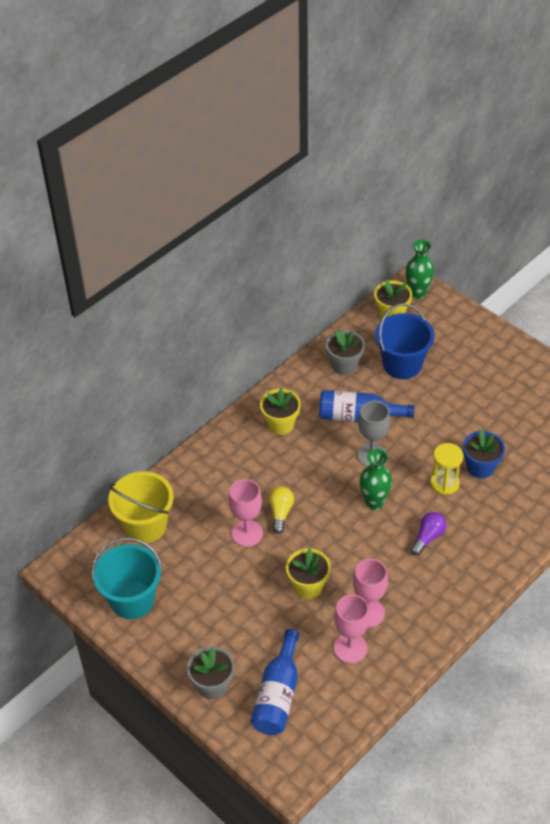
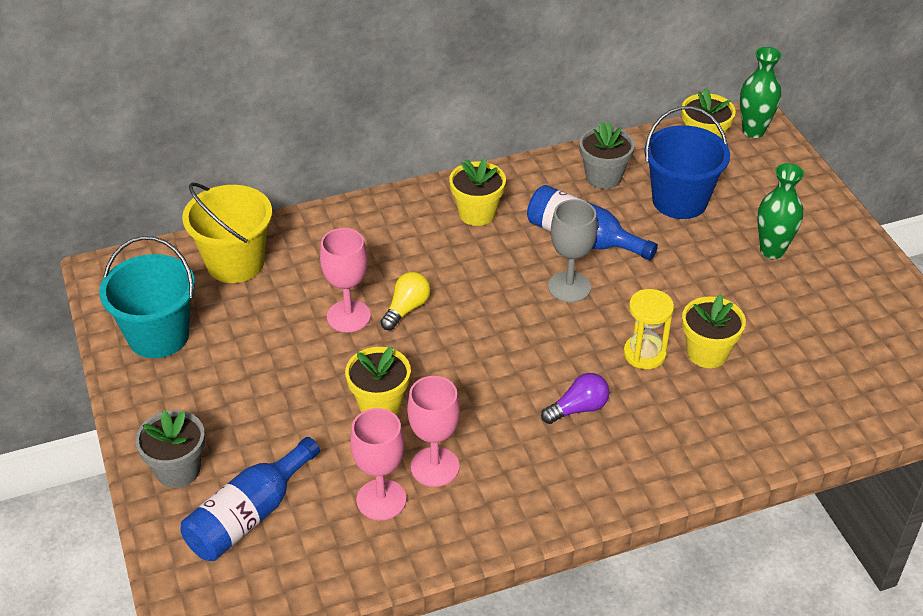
camera: 25 degrees right, 5 degrees down
(374, 502) = (534, 341): green vase -> green vase (772, 250)
(480, 467) = (707, 353): blue flower pot -> yellow flower pot

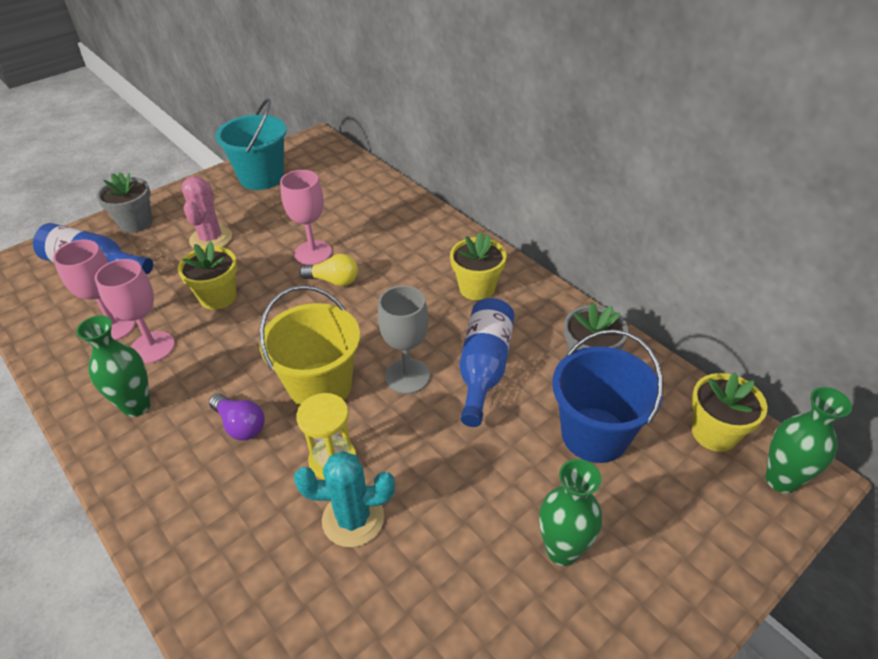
camera: 70 degrees right, 0 degrees up
(235, 263) = (348, 185): yellow bucket -> yellow bucket (320, 386)
(263, 399) = (211, 239): none -> pink cactus
(518, 484) = (136, 406): none -> green vase
(707, 353) = (353, 519): yellow flower pot -> turquoise cactus

